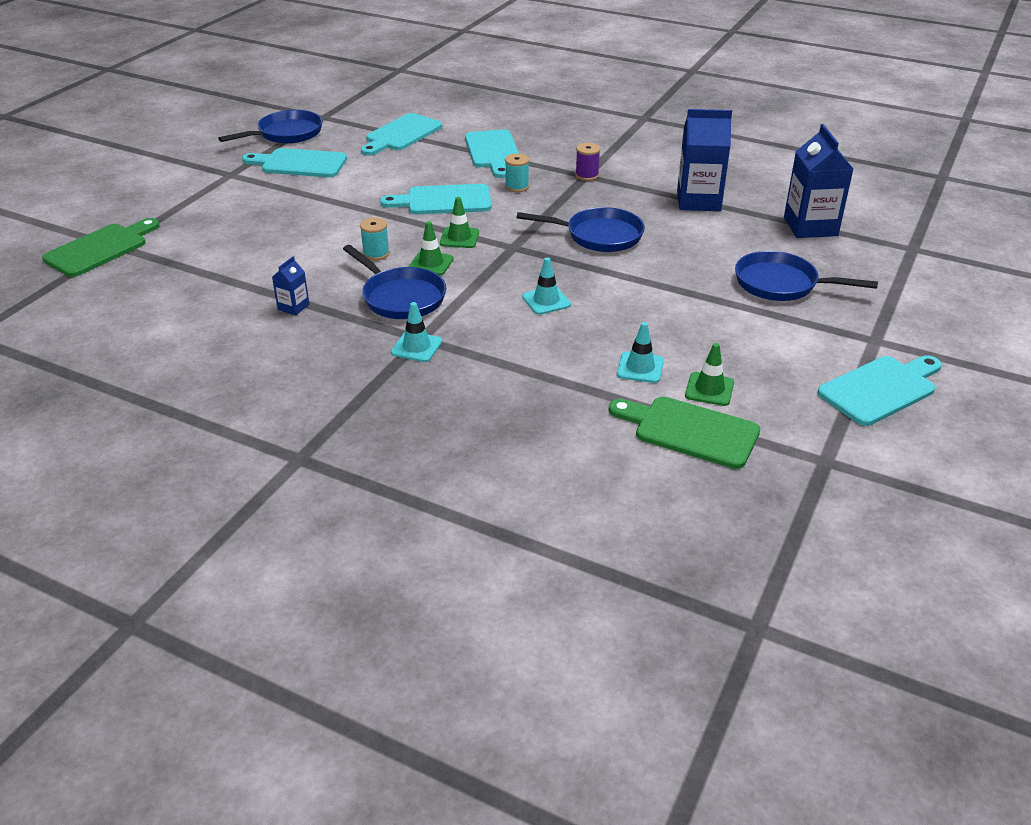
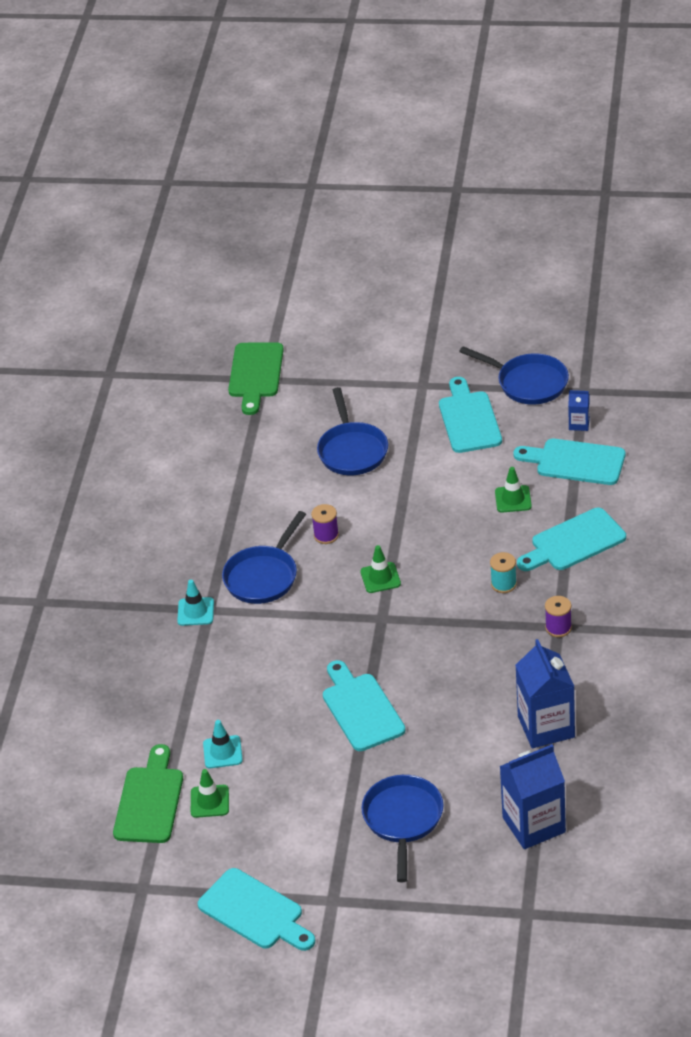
camera: 75 degrees right, 5 degrees up
(100, 249) = (255, 374): green cutting board -> green cutting board turned 75 degrees clockwise
(293, 307) = (221, 520): blue carton -> blue carton (579, 424)
(376, 254) = (326, 535): turquoise spool -> purple spool
(431, 263) = (326, 575): green traffic cone -> green traffic cone (513, 499)
(443, 200) = (447, 543): turquoise cutting board -> turquoise cutting board (361, 709)
(546, 301) = (299, 667): turquoise traffic cone -> none
(599, 236) = (432, 670): blue pan -> blue pan (352, 450)

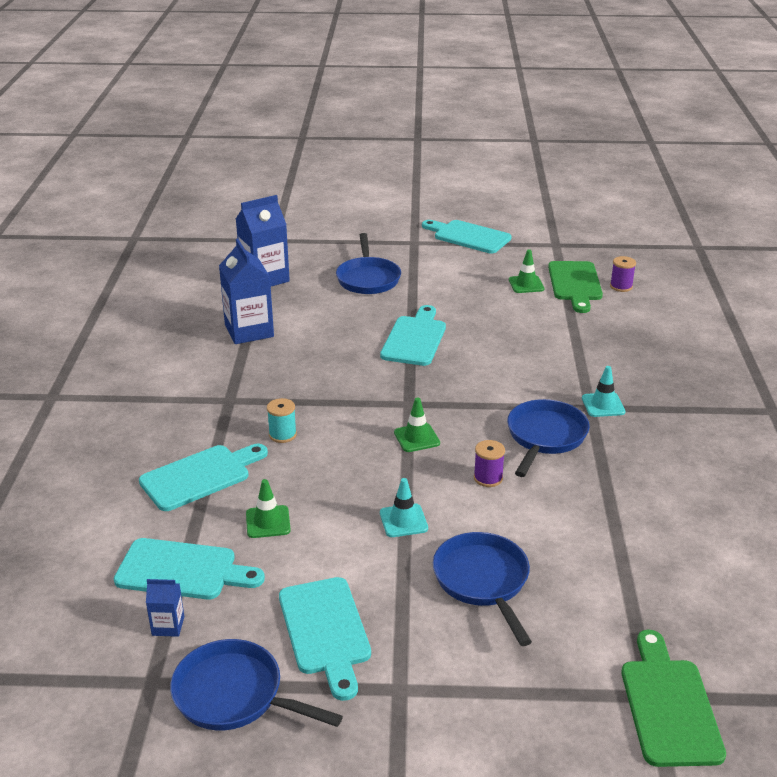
camera: 170 degrees right, 10 degrees down
(222, 752) = (528, 311): turquoise traffic cone -> turquoise traffic cone (403, 521)
(361, 709) = (415, 339): turquoise cutting board -> turquoise cutting board turned 135 degrees counterclockwise
(558, 628) = (229, 399): purple spool -> purple spool (621, 286)

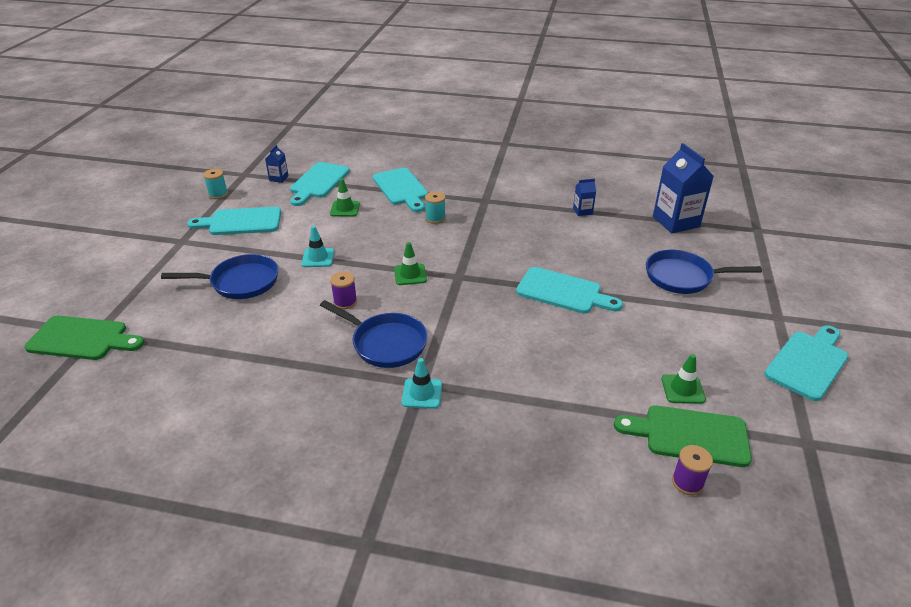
camera: 100 degrees right, 5 degrees up
(234, 695) = (218, 194): blue pan -> turquoise spool
(249, 331) = (582, 211): blue carton -> blue carton, size x0.47

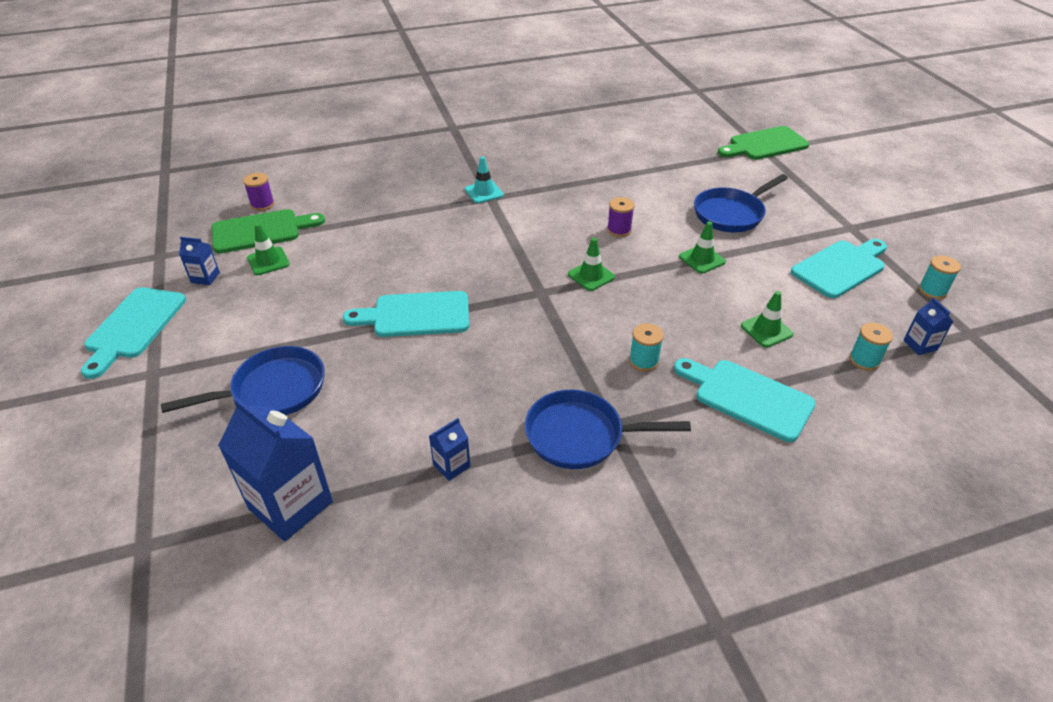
camera: 150 degrees right, 5 degrees up
(318, 182) = (864, 360): turquoise cutting board -> turquoise spool
(318, 258) = (702, 259): turquoise traffic cone -> green traffic cone
(385, 343) = (546, 212): blue pan -> blue pan (580, 435)
(748, 393) = (205, 277): none -> blue carton

